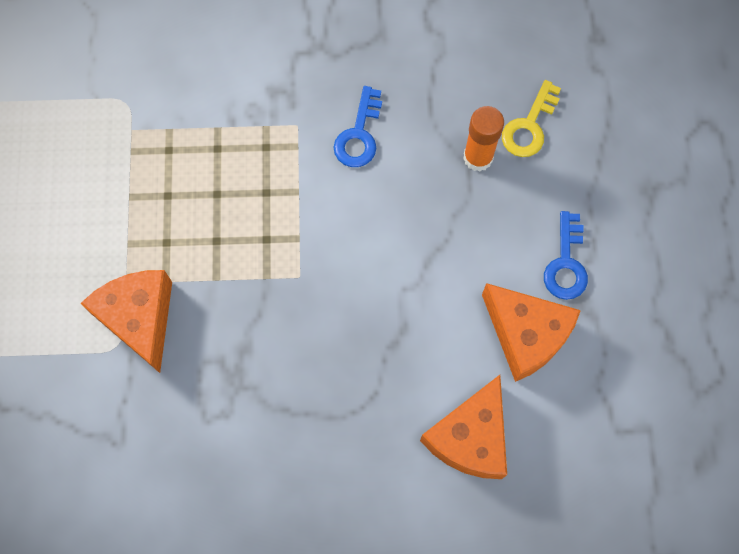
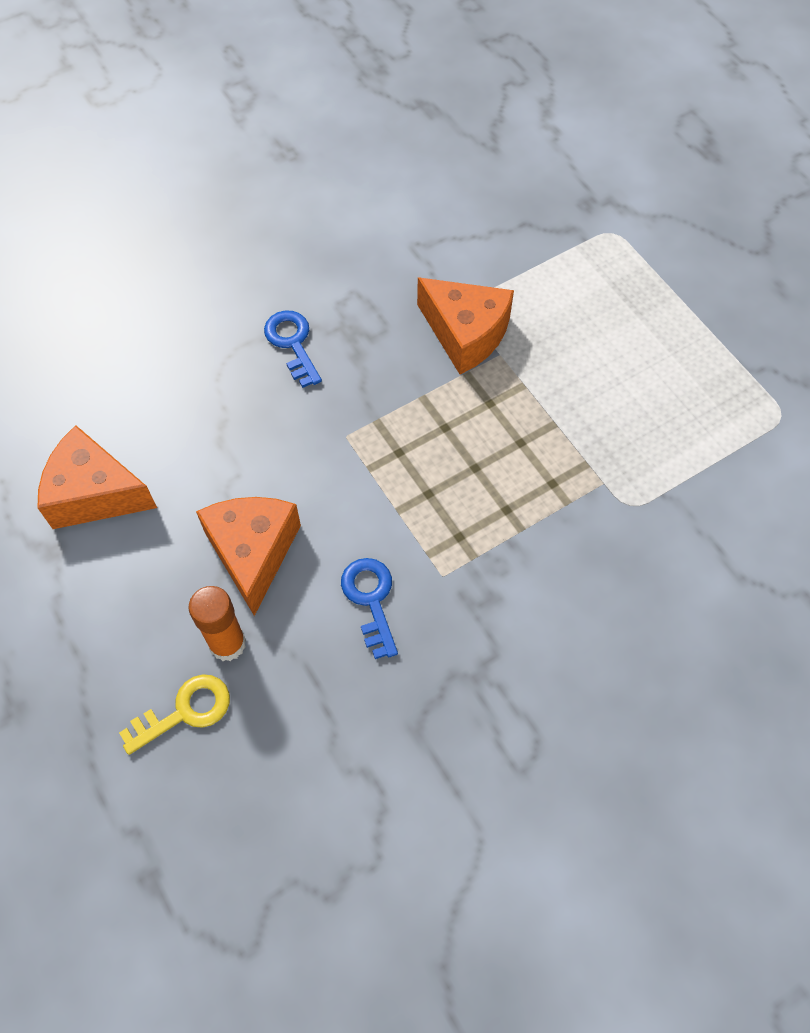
camera: 150 degrees right, 10 degrees down
(470, 437) = (111, 385): orange cheese -> orange cheese (253, 552)
(529, 126) = (185, 711): yellow key -> yellow key turned 60 degrees clockwise
(566, 264) = (81, 580): blue key -> blue key (292, 343)

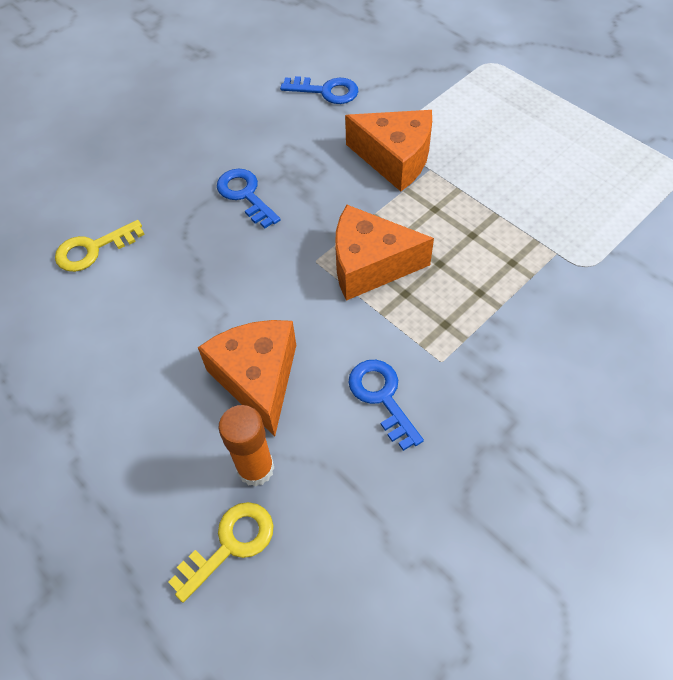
camera: 10 degrees left, 5 degrees down
(95, 493) = (92, 358): orange cheese -> orange cheese (370, 265)
(120, 373) = (93, 249): none -> yellow key
(415, 232) = (326, 91): none -> blue key

